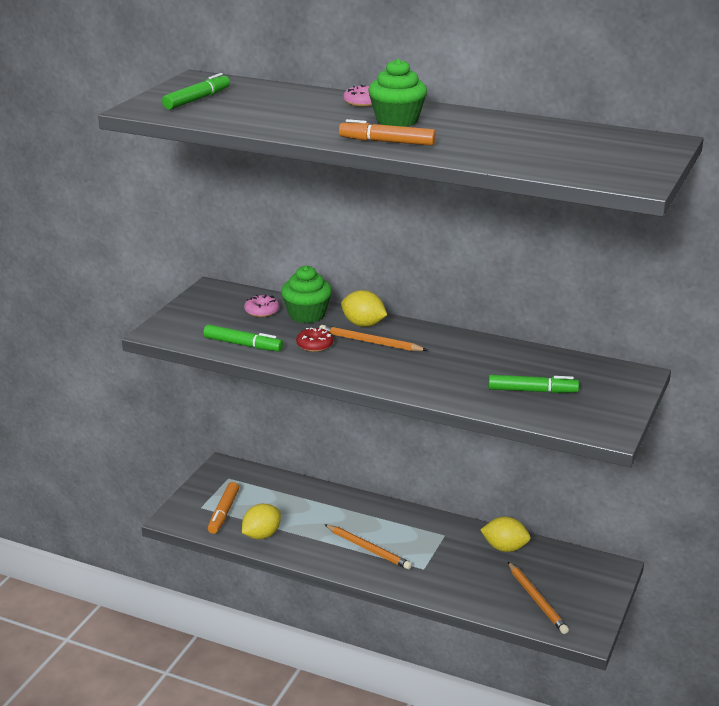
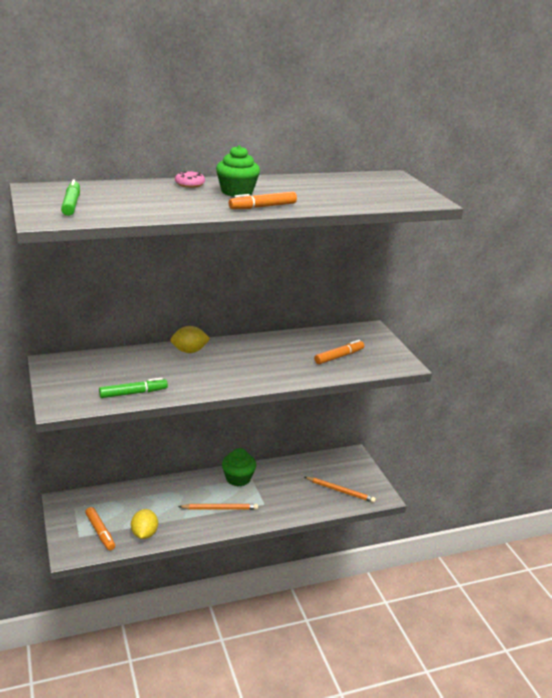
camera: 45 degrees left, 0 degrees up
(262, 311) = (110, 365): pink donut -> none
(307, 315) = (144, 357): green cupcake -> green cupcake (238, 478)
(314, 345) = (180, 375): red donut -> none
(370, 342) = (211, 361): orange pencil -> none
(504, 548) = (291, 470): yellow lemon -> none
(532, 391) = (339, 357): green marker -> orange marker

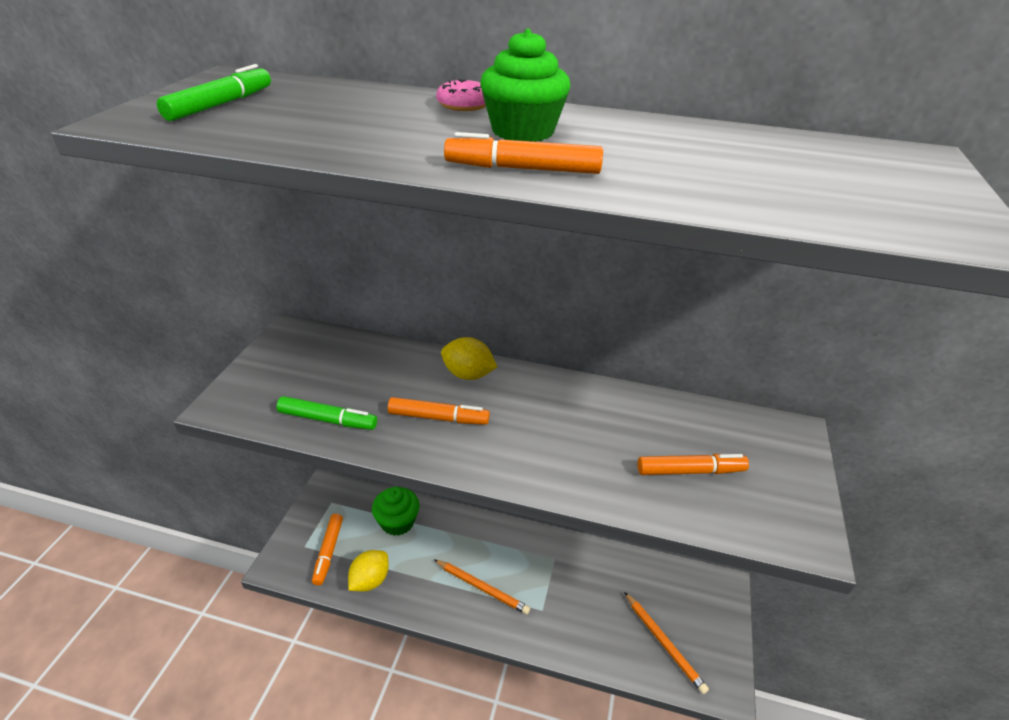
camera: 35 degrees right, 10 degrees up
(195, 374) = (438, 418): none -> orange marker
(238, 478) = (537, 551): green cupcake -> green cupcake (397, 522)

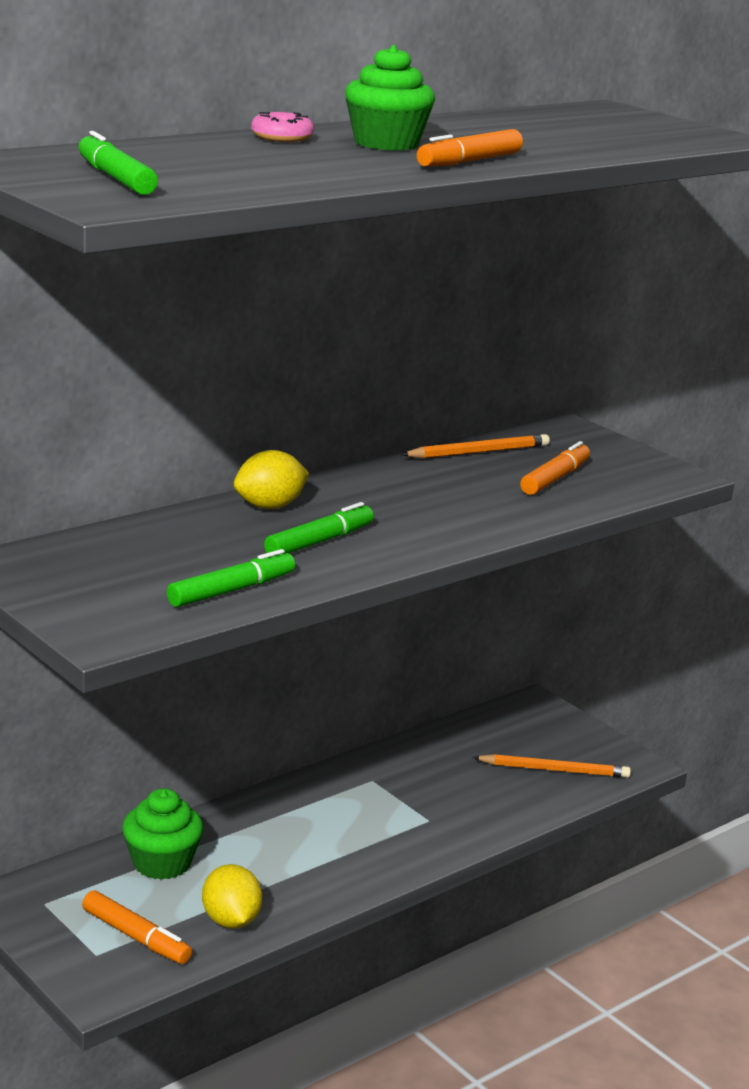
camera: 55 degrees left, 15 degrees down
(438, 418) = (319, 542): orange marker -> green marker
(482, 588) = (349, 845): orange pencil -> orange pencil (478, 452)

